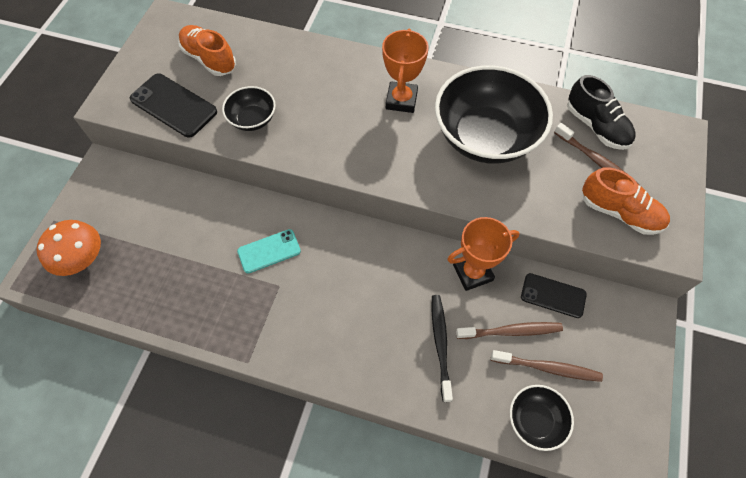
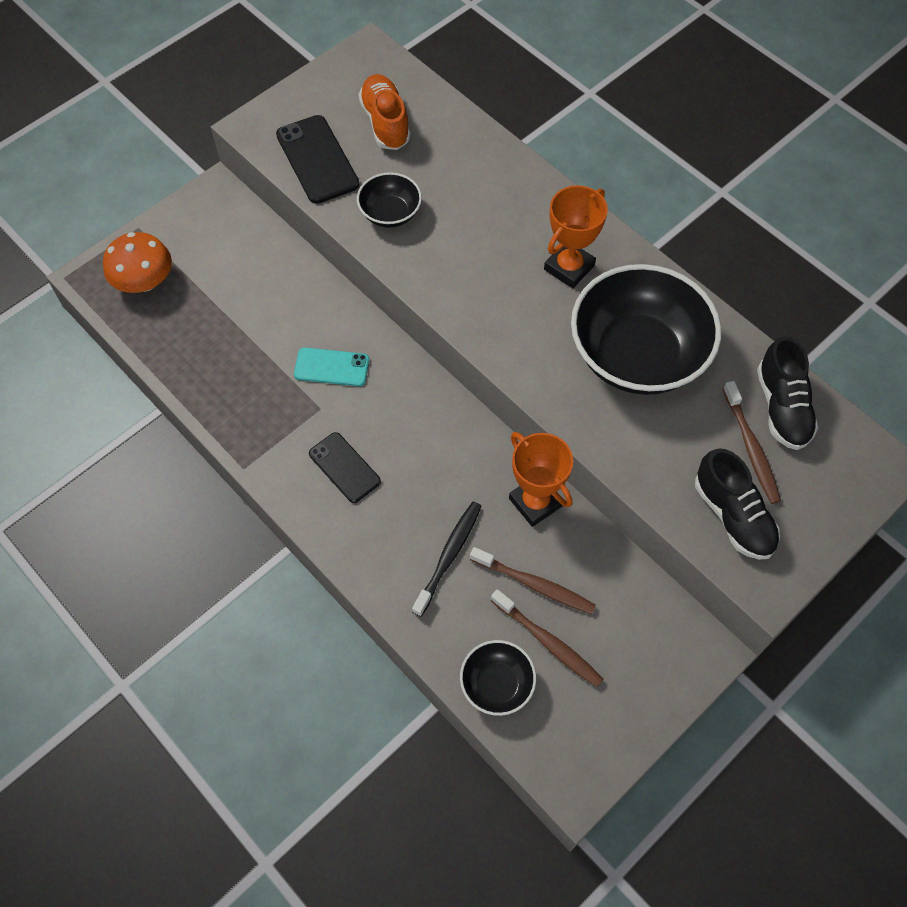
camera: 30 degrees right, 0 degrees up
(472, 273) = (535, 502): orange trophy -> orange trophy turned 45 degrees clockwise
(553, 295) = (609, 574): black phone -> black phone (344, 467)
(619, 212) = (733, 516): orange shoe -> black shoe

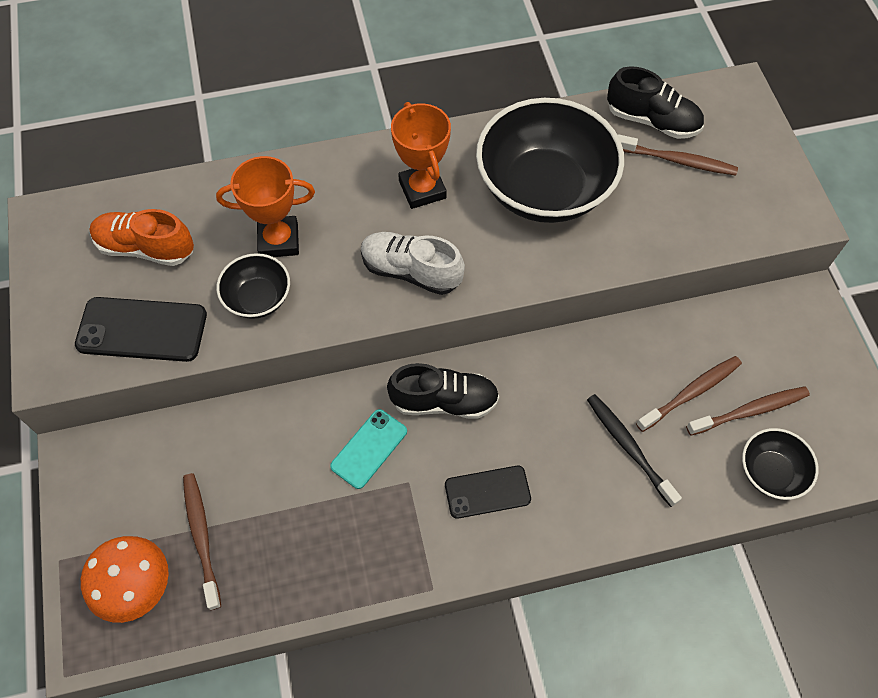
camera: 60 degrees left, 0 degrees up
(200, 299) = (202, 537): none -> brown toothbrush
(483, 299) = (411, 271): none -> white shoe
(535, 502) = (612, 350): orange trophy -> orange trophy (279, 240)
(733, 516) = (732, 206): black shoe -> black shoe (444, 401)

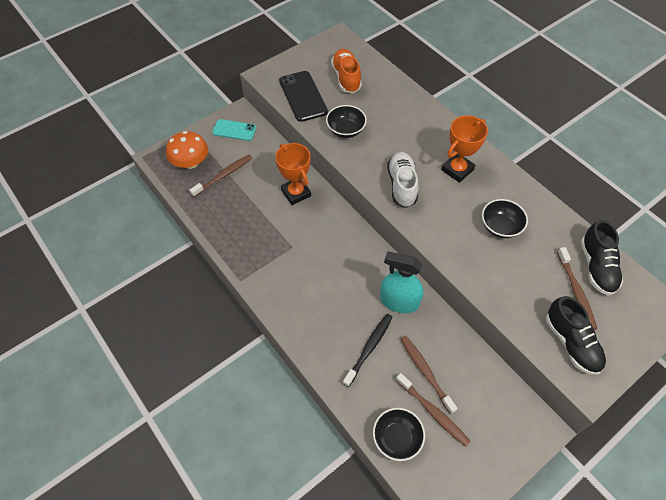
camera: 65 degrees right, 5 degrees down
(279, 240) = (383, 124): orange trophy -> orange trophy (296, 193)
(369, 448) = (301, 222): turquoise phone -> turquoise phone (234, 130)
(444, 401) = (346, 244): black shoe -> black shoe (571, 343)
(487, 492) = (305, 285): black phone -> none
(544, 188) = (500, 227): black bowl -> black bowl, size x0.48
(572, 375) = (399, 301): none -> turquoise spray bottle
(691, 393) = (425, 372): brown toothbrush -> brown toothbrush turned 150 degrees counterclockwise

